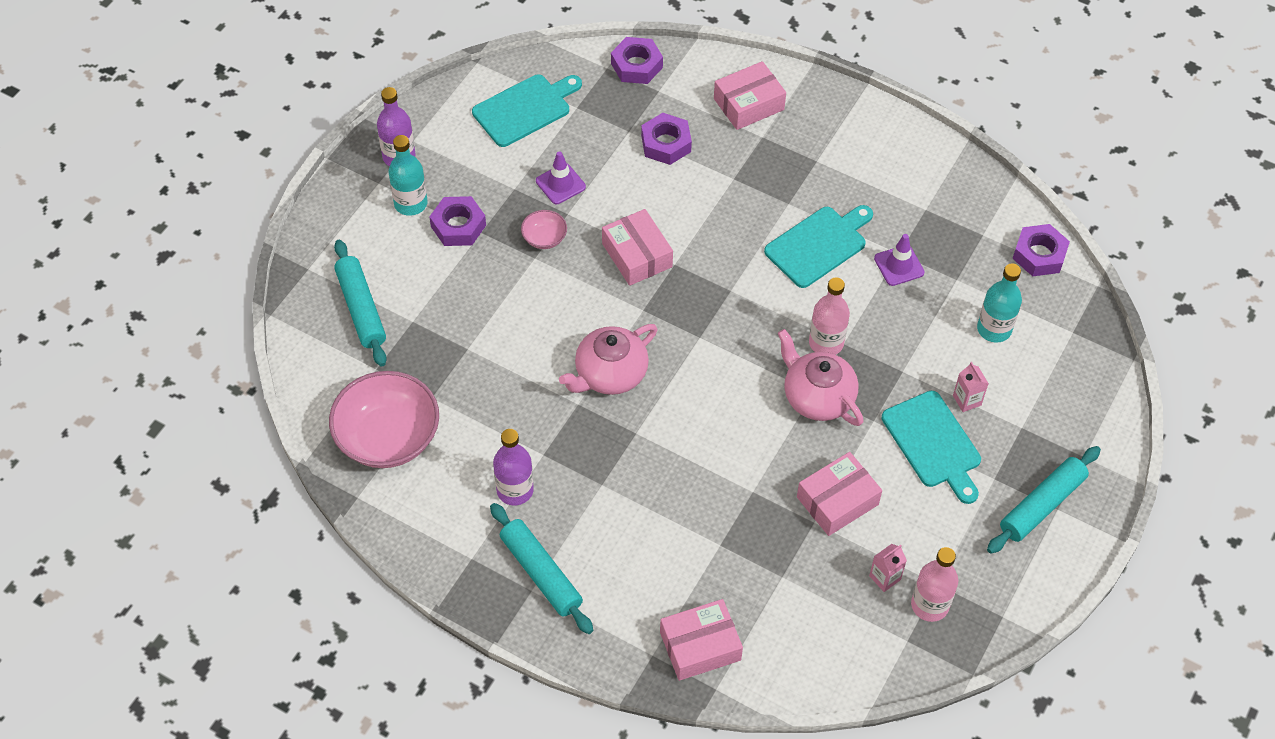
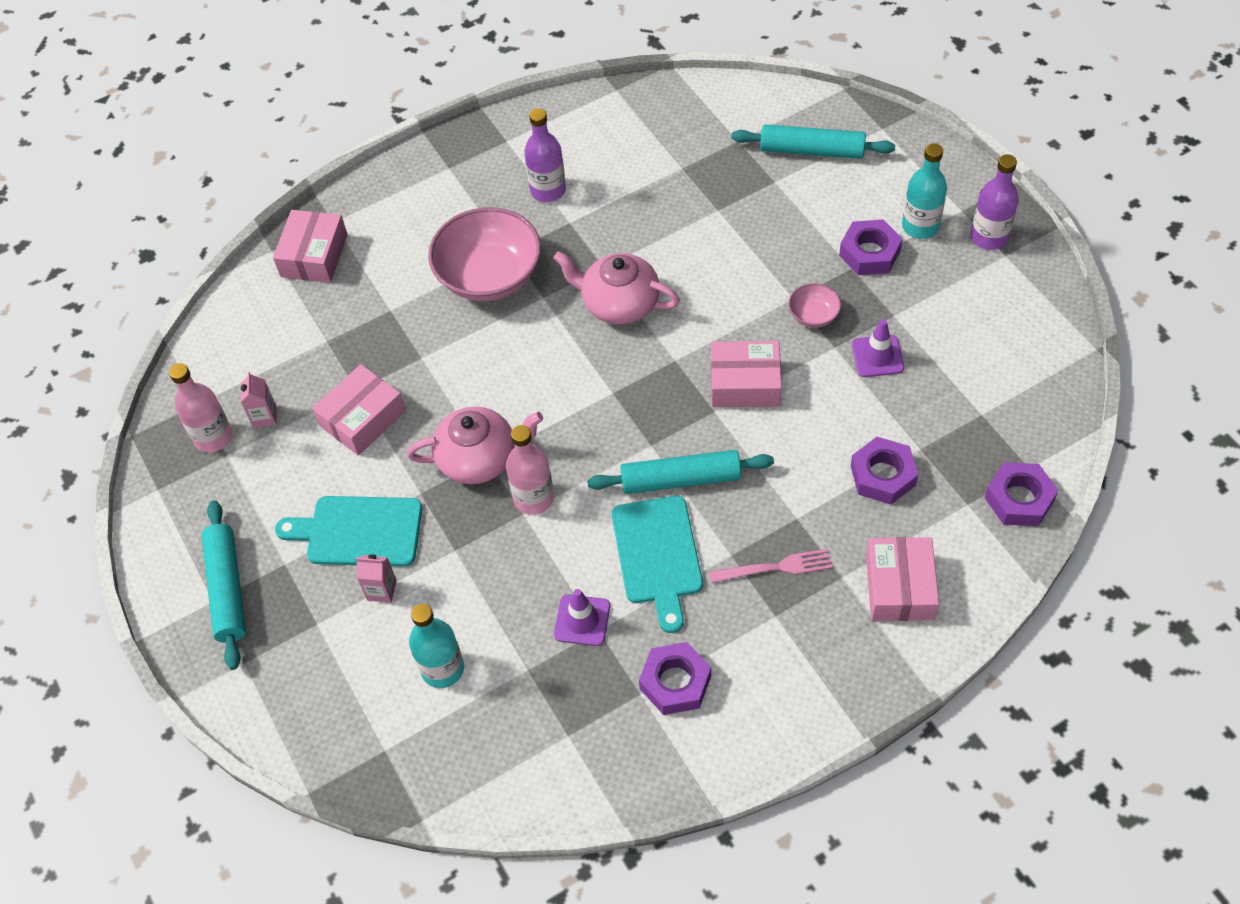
camera: 125 degrees right, 0 degrees up
(388, 437) = (660, 126): pink bowl -> pink bowl (489, 276)
(525, 109) = (1002, 366): turquoise cutting board -> none
(540, 573) = (459, 179): turquoise rolling pin -> turquoise rolling pin (681, 479)
(610, 374) = (619, 303): pink teapot -> pink teapot turned 60 degrees counterclockwise
(780, 174) = (776, 567): none -> pink fork
(837, 501) = (362, 418): pink box -> pink box turned 45 degrees clockwise
(1039, 255) = (503, 781): purple nut -> purple nut (675, 682)

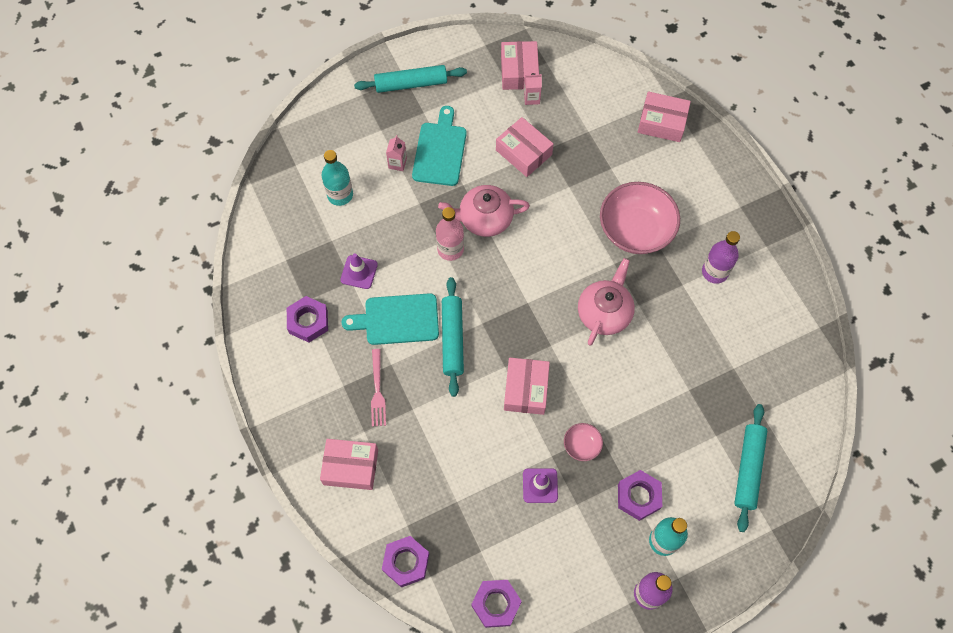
camera: 90 degrees right, 10 degrees up
(213, 437) = (519, 71): pink bottle -> pink box
(479, 458) = (484, 219): pink teapot -> pink teapot turned 90 degrees clockwise
(883, 475) = (438, 471): purple nut -> purple nut (496, 604)

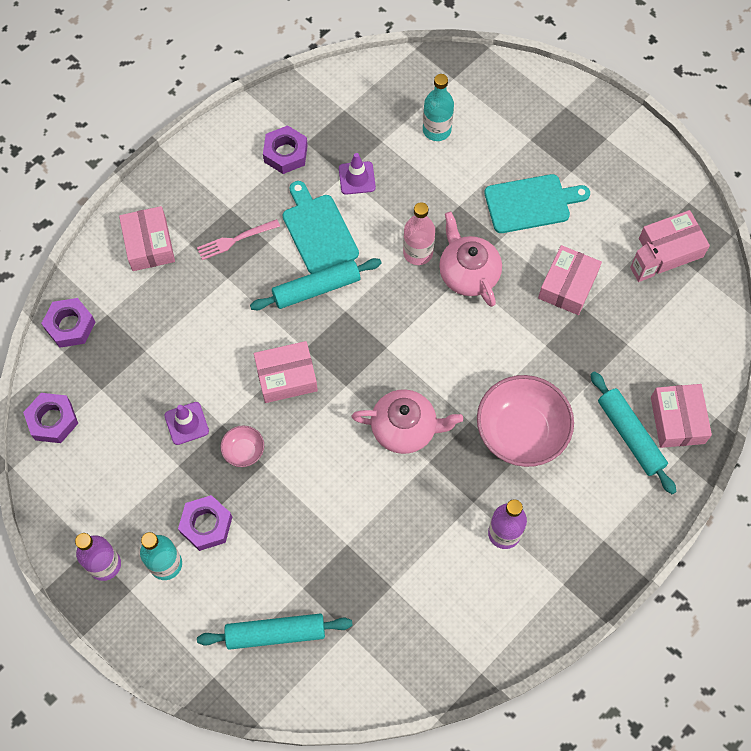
camera: 70 degrees right, 0 degrees up
(397, 163) = (497, 168): pink carton -> none
(411, 84) = (601, 147): turquoise rolling pin -> turquoise rolling pin (630, 435)

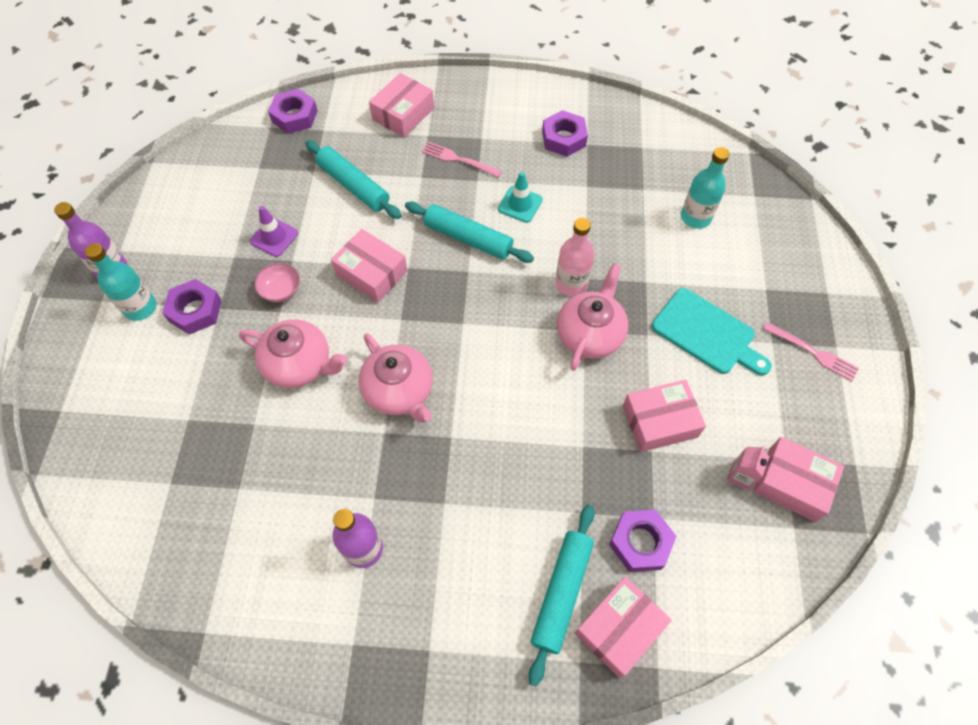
camera: 50 degrees right, 5 degrees down
(52, 420) = (209, 158): purple nut -> purple nut (640, 542)
(275, 634) = (130, 429): turquoise rolling pin -> turquoise rolling pin (353, 186)
(318, 231) = (520, 204): turquoise cutting board -> turquoise traffic cone
(323, 481) = (299, 364): none -> pink teapot
(357, 178) = (592, 196): purple traffic cone -> none
(521, 431) = (478, 488): pink bowl -> none
(599, 155) = (813, 352): none -> pink fork

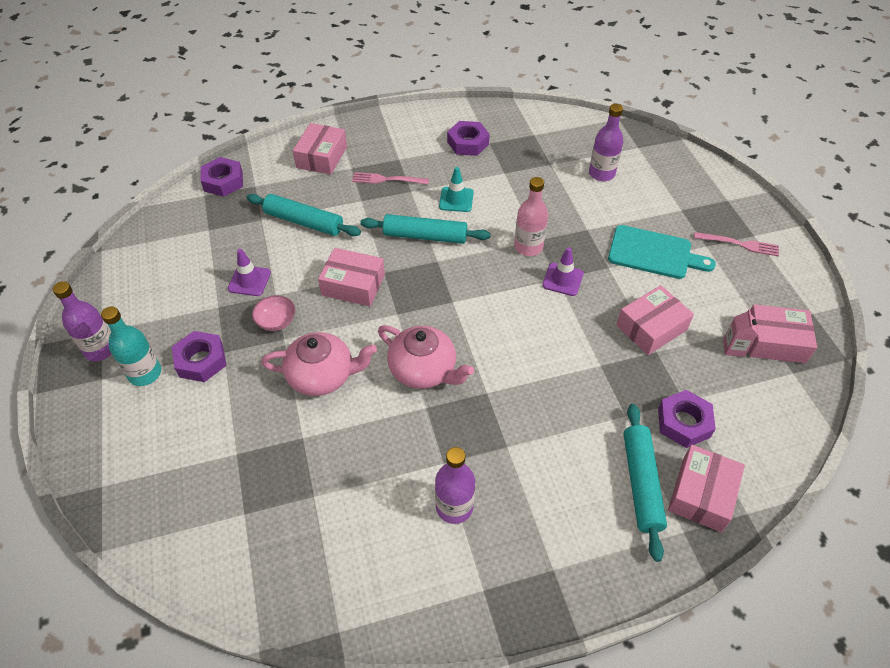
camera: 20 degrees left, 10 degrees down
(590, 334) = (562, 279): pink teapot -> purple traffic cone
(695, 217) = (601, 173): turquoise bottle -> purple bottle

